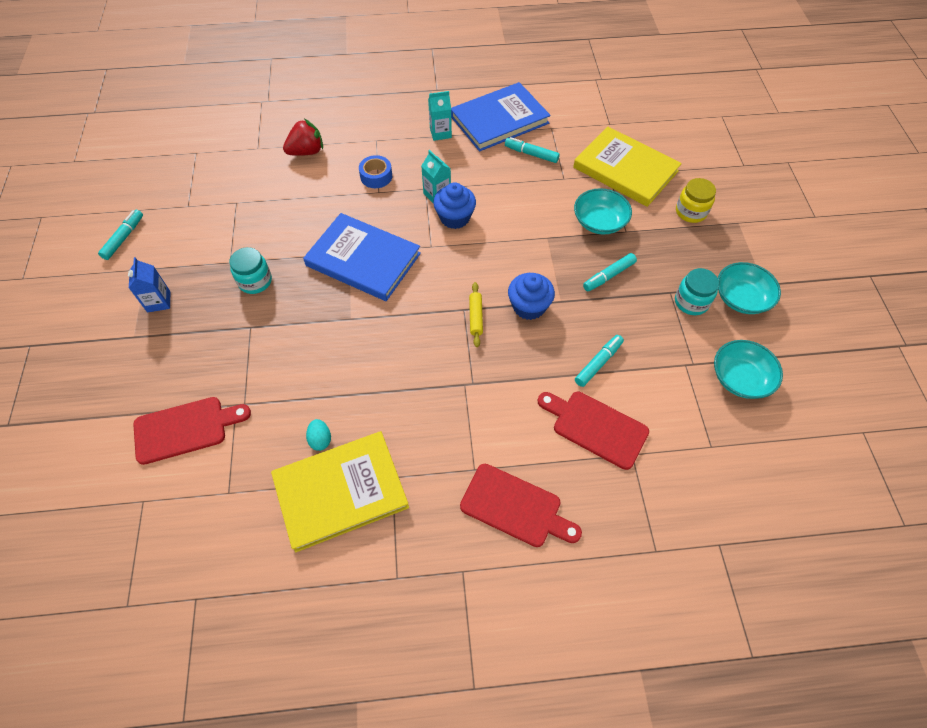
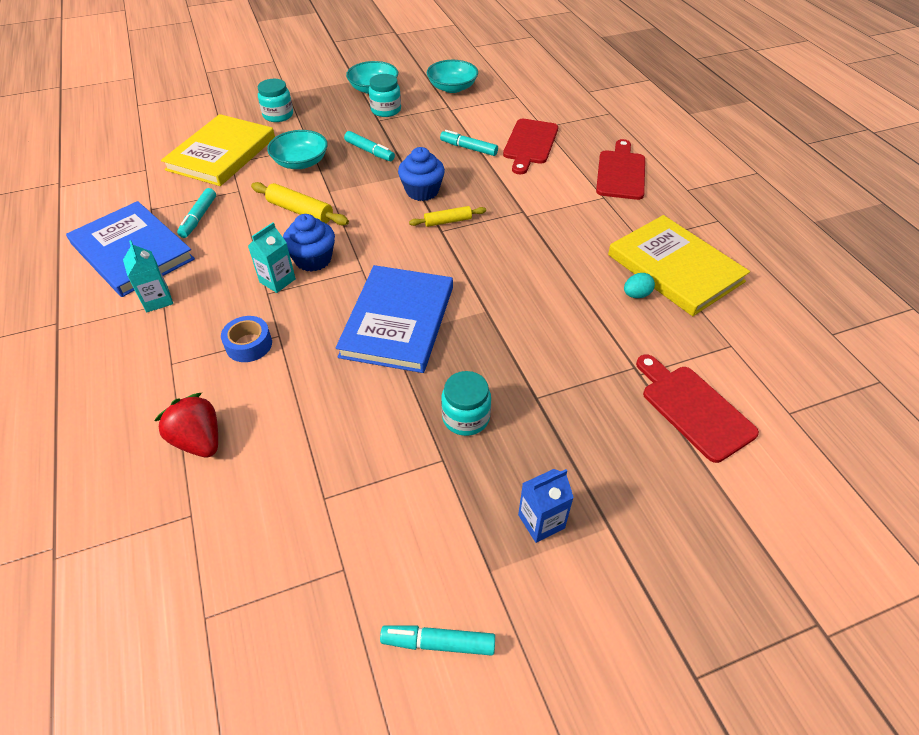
camera: 105 degrees left, 10 degrees down
(522, 215) = (300, 211): none -> yellow rolling pin
(691, 212) = (278, 115): yellow jar -> turquoise jar

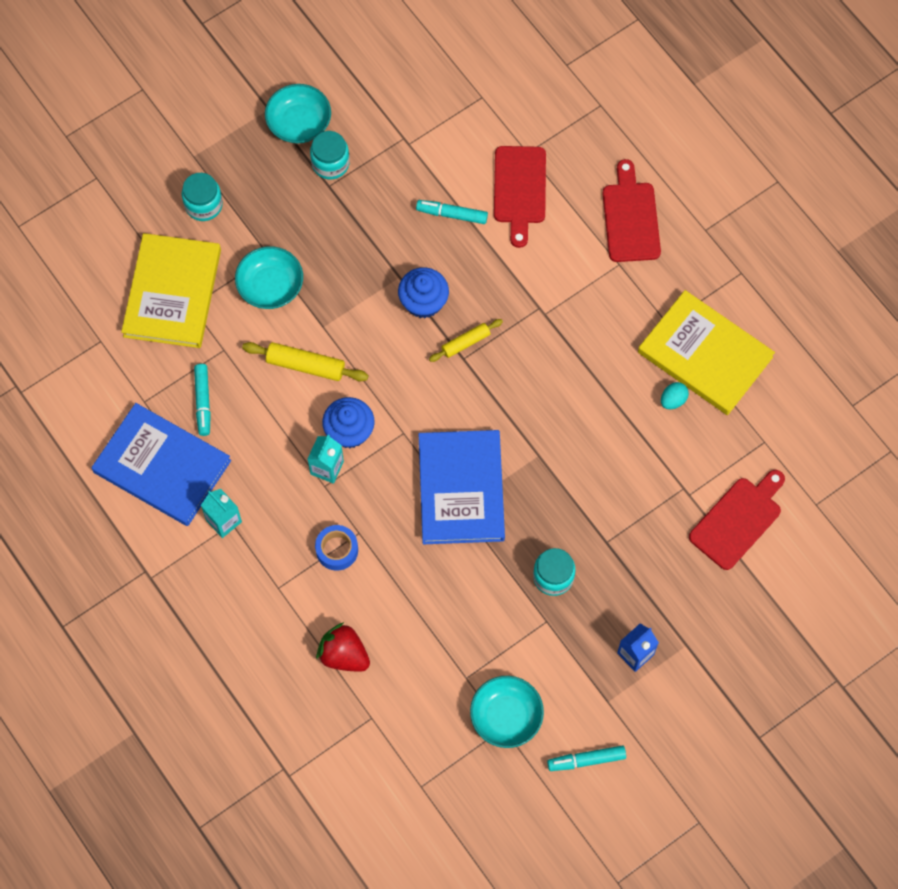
camera: 15 degrees left, 20 degrees up
(369, 151) = (341, 247): turquoise marker -> none
(452, 88) = (396, 96): turquoise bowl -> turquoise bowl (506, 716)
(693, 409) = (738, 520): red cutting board -> red cutting board turned 90 degrees clockwise

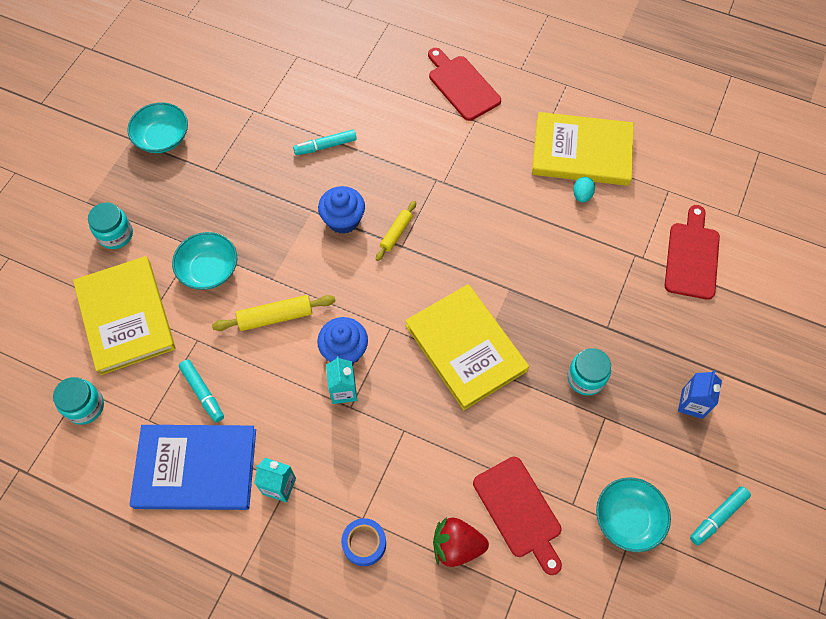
camera: 30 degrees left, 5 degrees down
(330, 163) = (205, 155): turquoise jar -> turquoise jar (85, 406)
(337, 550) = (394, 456): blue tape -> blue tape (364, 543)
(461, 489) = (466, 348): blue book -> yellow book
(519, 189) = (366, 105): red cutting board -> red cutting board (519, 511)

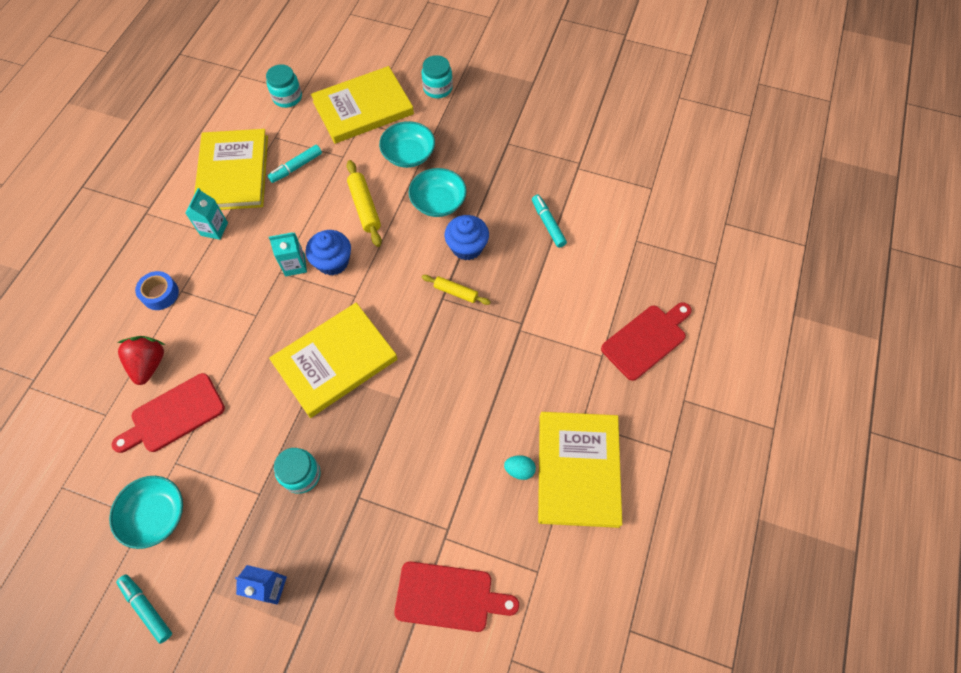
camera: 85 degrees right, 0 degrees up
(162, 138) = (538, 102): turquoise bowl -> turquoise bowl (438, 202)
(196, 468) = (233, 172): blue book -> yellow book

